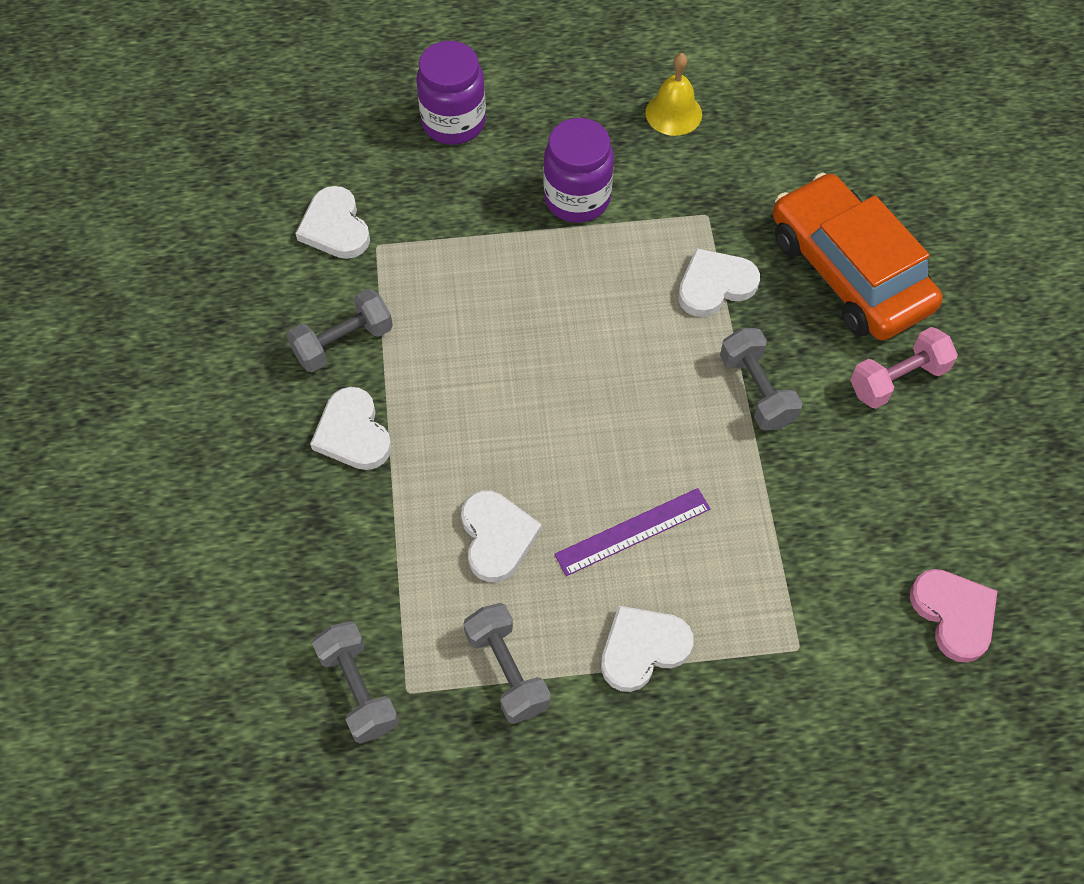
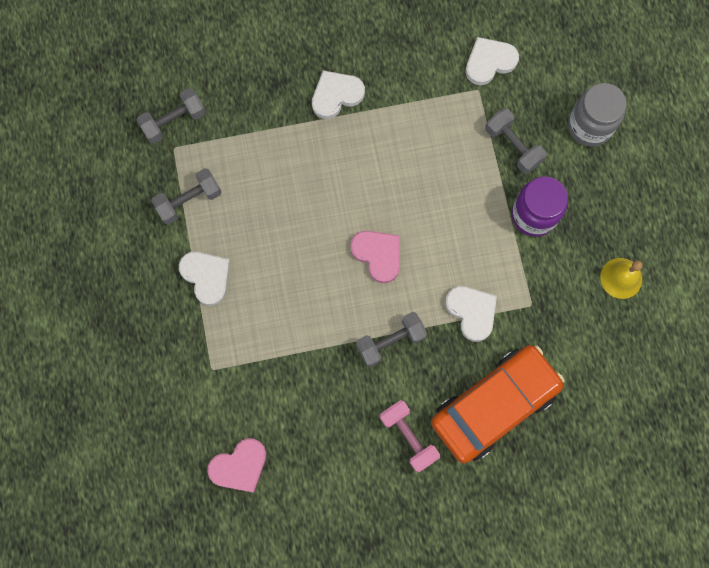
camera: 85 degrees right, 15 degrees up
(343, 342) = (400, 80): grey dumbbell -> grey dumbbell (512, 146)
(453, 122) = (589, 126): purple jar -> grey jar
(497, 537) = (272, 187): white heart -> none
(622, 396) = (378, 255): none -> pink heart
(632, 531) = (282, 267): purple ruler -> none

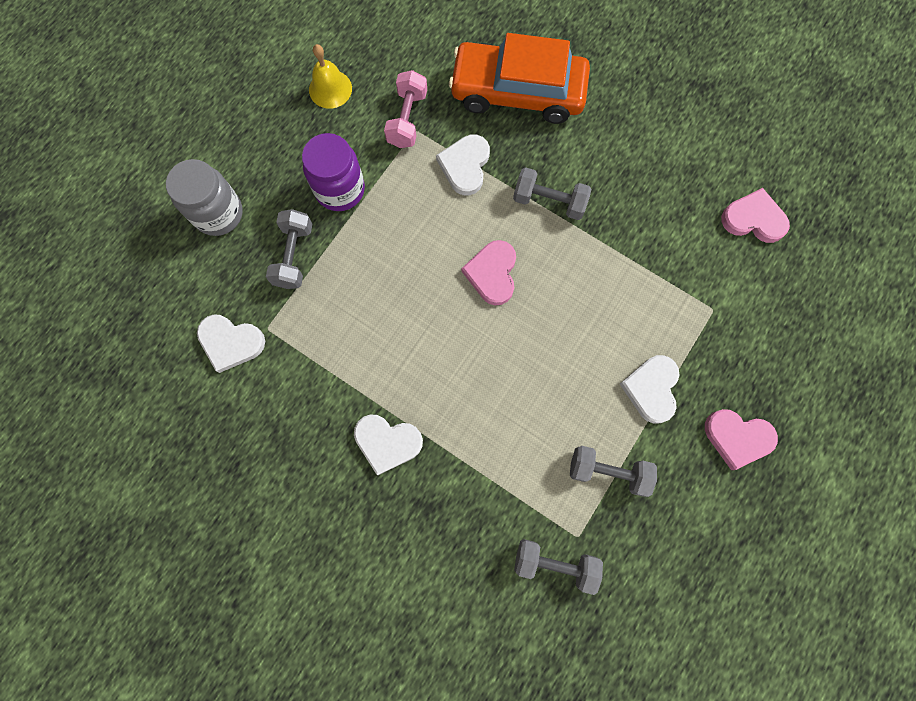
camera: 135 degrees left, 0 degrees up
(126, 296) = (737, 438): none -> pink heart
(408, 437) = (603, 126): pink dumbbell -> pink dumbbell (407, 119)

